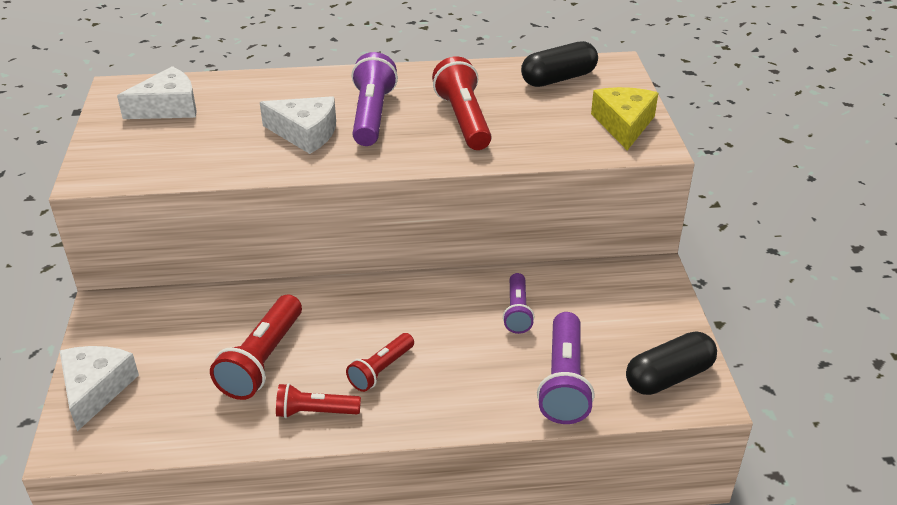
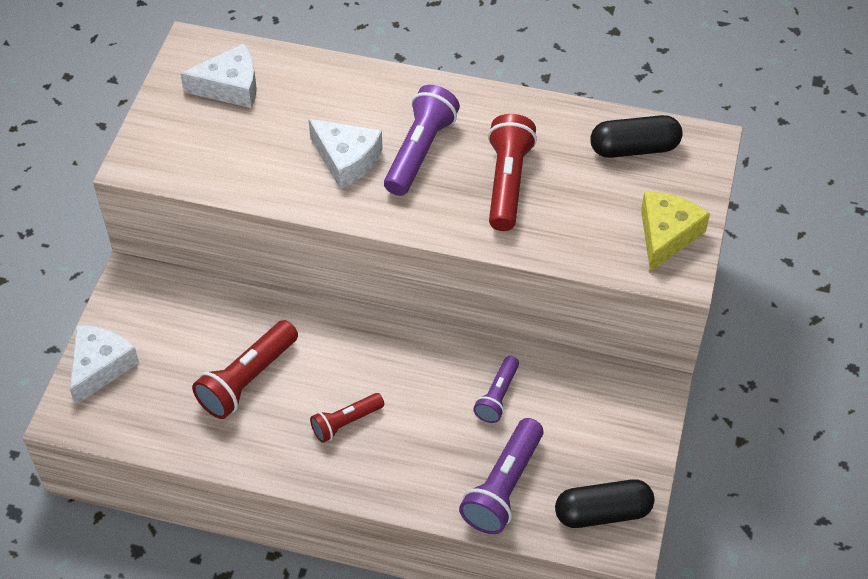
camera: 20 degrees right, 15 degrees up
(315, 412) = (273, 448): red flashlight -> none

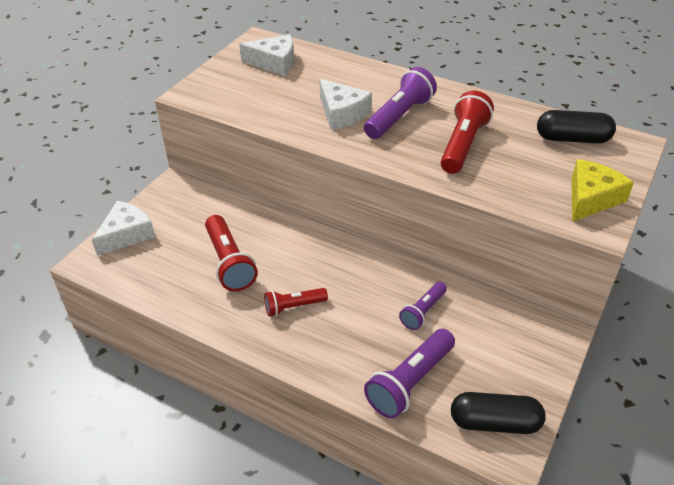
camera: 15 degrees right, 10 degrees down
(247, 379) = (229, 262): red flashlight -> red flashlight turned 75 degrees counterclockwise

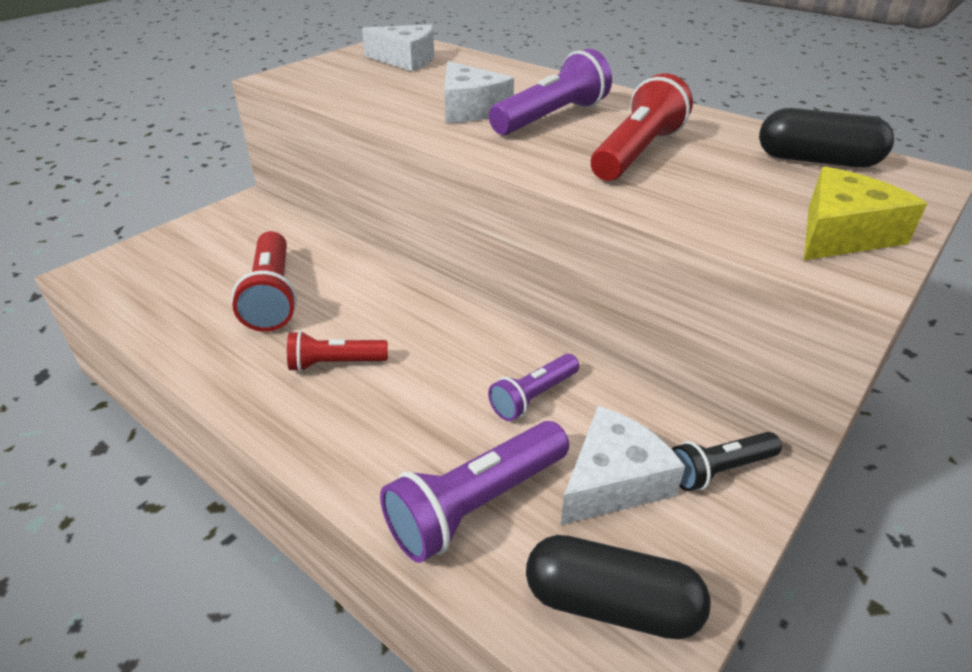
camera: 10 degrees right, 5 degrees down
(127, 234) = (157, 249): white cheese -> white cheese (613, 480)
(537, 341) = (719, 470): none -> black flashlight

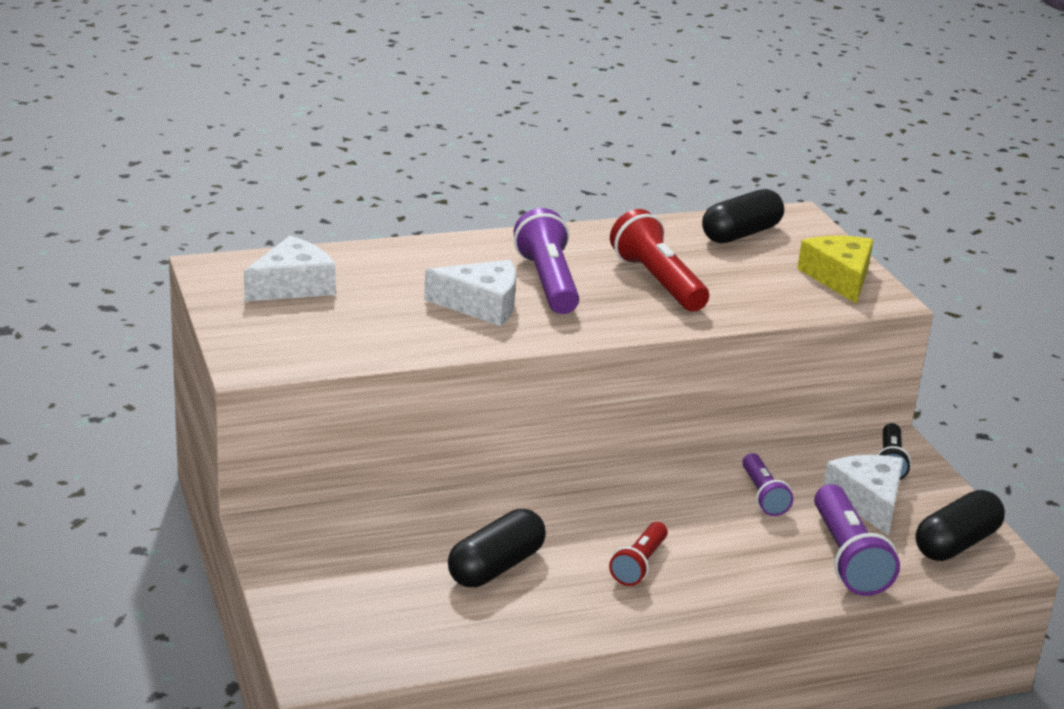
camera: 60 degrees left, 10 degrees down
(272, 296) = (496, 567): red flashlight -> black capsule

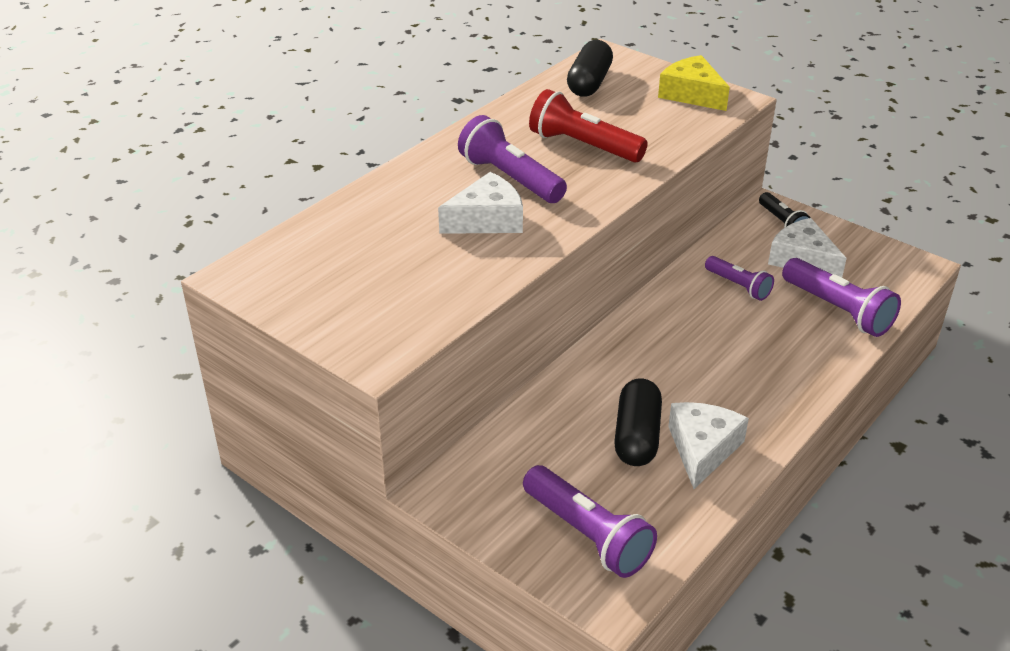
camera: 30 degrees left, 10 degrees up
(293, 286) = (322, 265): white cheese -> white cheese (702, 449)
(356, 615) = (587, 535): none -> purple flashlight
(639, 565) = (725, 383): red flashlight -> none
(956, 544) = (883, 267): black capsule -> none

